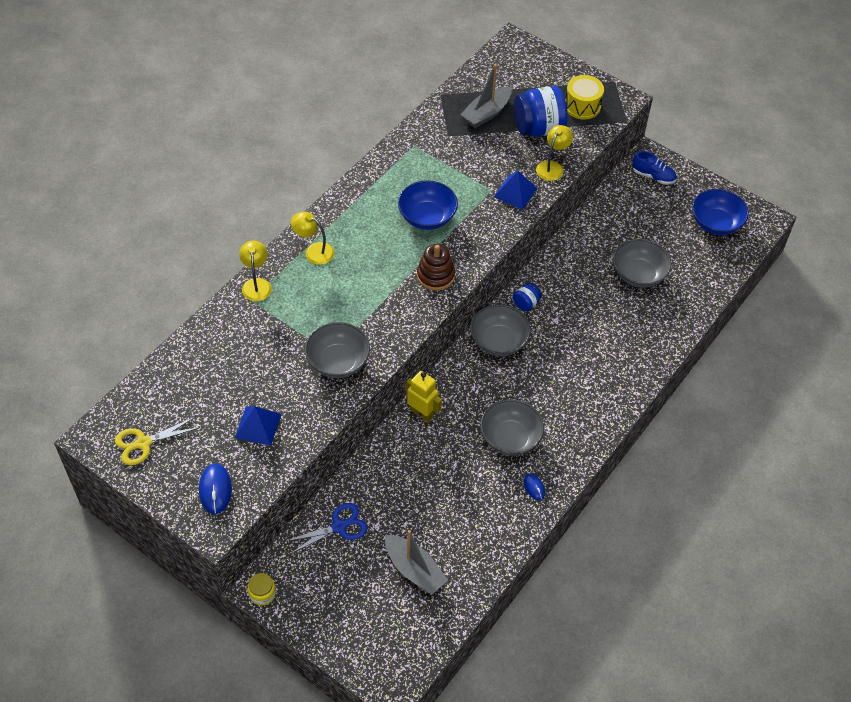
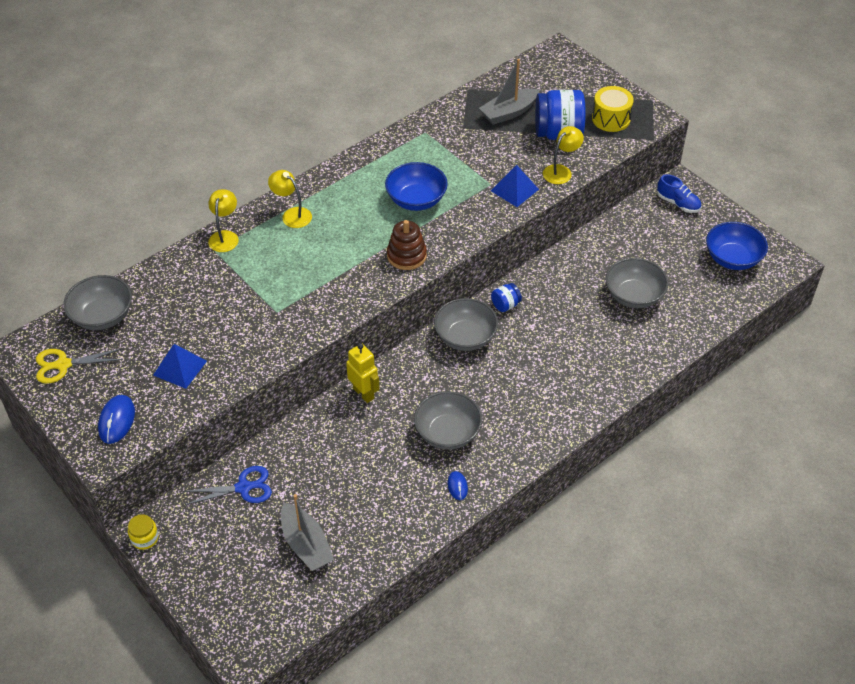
camera: 15 degrees right, 5 degrees down
(338, 362) = (280, 321): grey bowl -> grey bowl (102, 316)

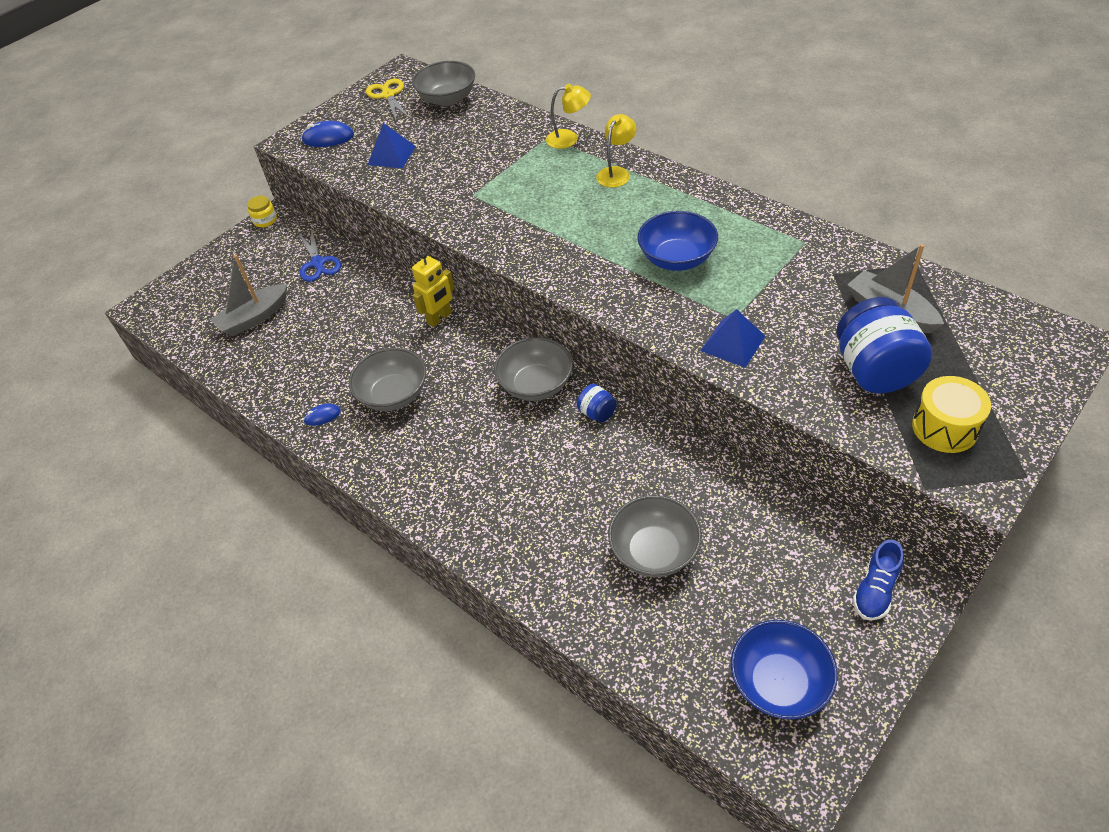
camera: 85 degrees right, 0 degrees up
(406, 256) = (579, 269): brown stacking toy -> none
(561, 171) = (793, 385): yellow lamp -> none

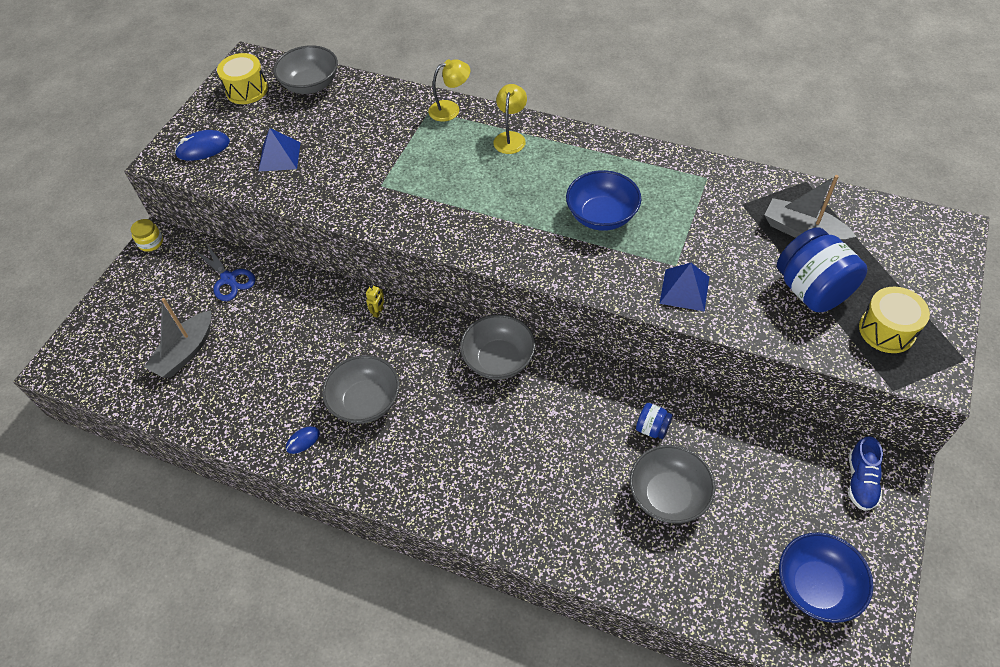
camera: 20 degrees left, 5 degrees up
(388, 95) = (246, 90): yellow scissors -> yellow drum
(439, 318) = (378, 312): yellow robot -> yellow robot, size x0.52
(597, 413) = (566, 375): blue jar -> blue jar (652, 428)

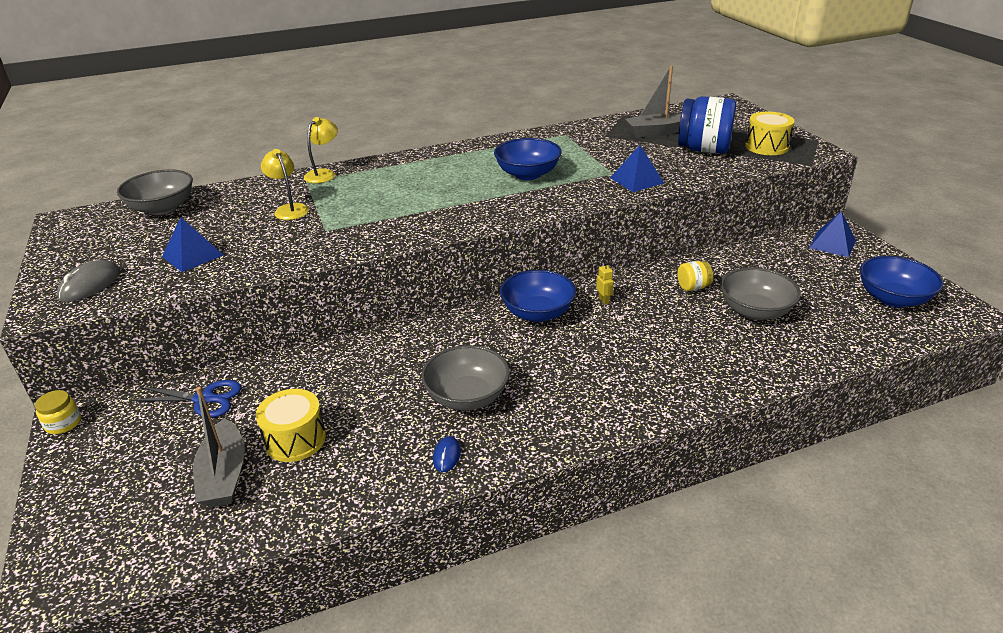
camera: 45 degrees left, 20 degrees down
(203, 148) = (90, 285): blue mouse -> grey mouse
(246, 90) = (91, 235): yellow drum -> yellow drum (295, 439)
(378, 312) = (396, 340): yellow robot -> yellow robot (604, 300)
(498, 360) = (537, 313): grey bowl -> blue bowl
(510, 138) = (398, 168): yellow lamp -> yellow lamp (289, 209)
(652, 428) = (693, 287): blue jar -> yellow jar
(861, 481) = (832, 244): blue shoe -> blue pyramid

